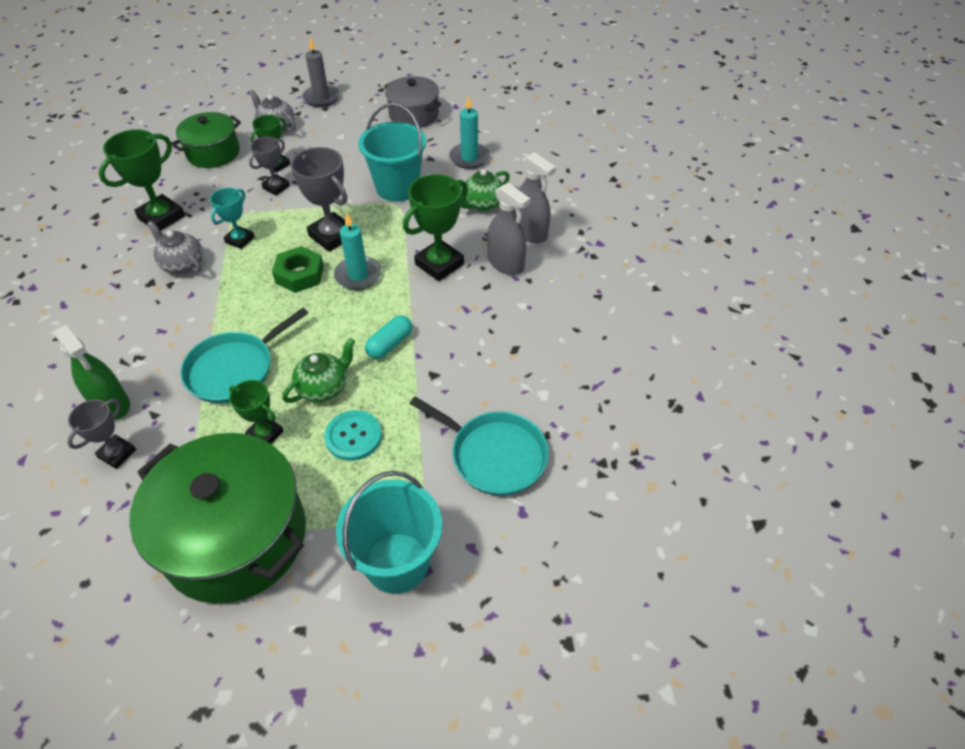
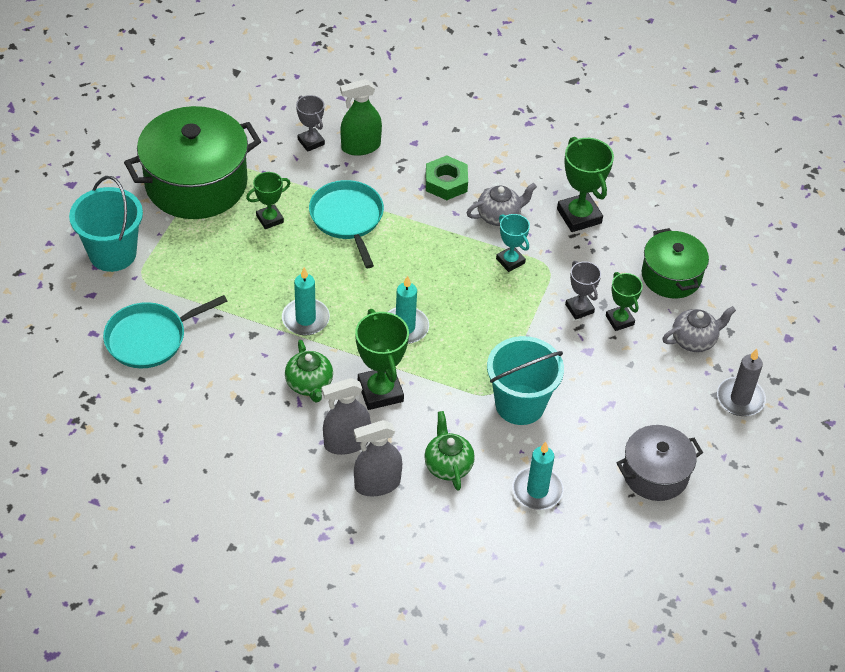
camera: 115 degrees right, 0 degrees up
(299, 274) = (433, 288): green nut -> green nut (446, 182)
(324, 387) = (290, 264): green teapot -> green teapot (309, 384)
(332, 236) = (474, 327): grey trophy -> none
(353, 436) = (230, 265): turquoise button -> none
(390, 344) = (305, 319): turquoise capsule -> turquoise candle

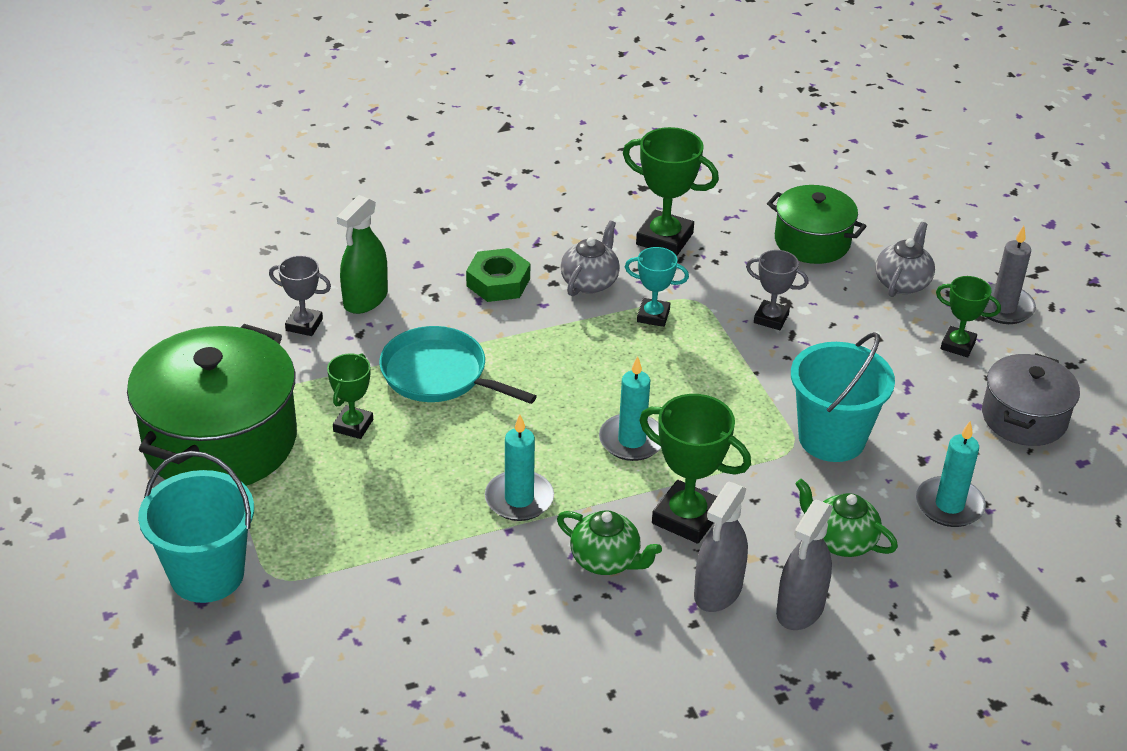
camera: 40 degrees left, 10 degrees down
(150, 338) = (367, 635): turquoise pan -> none
(619, 320) = (819, 306): green trophy -> green trophy (958, 345)

